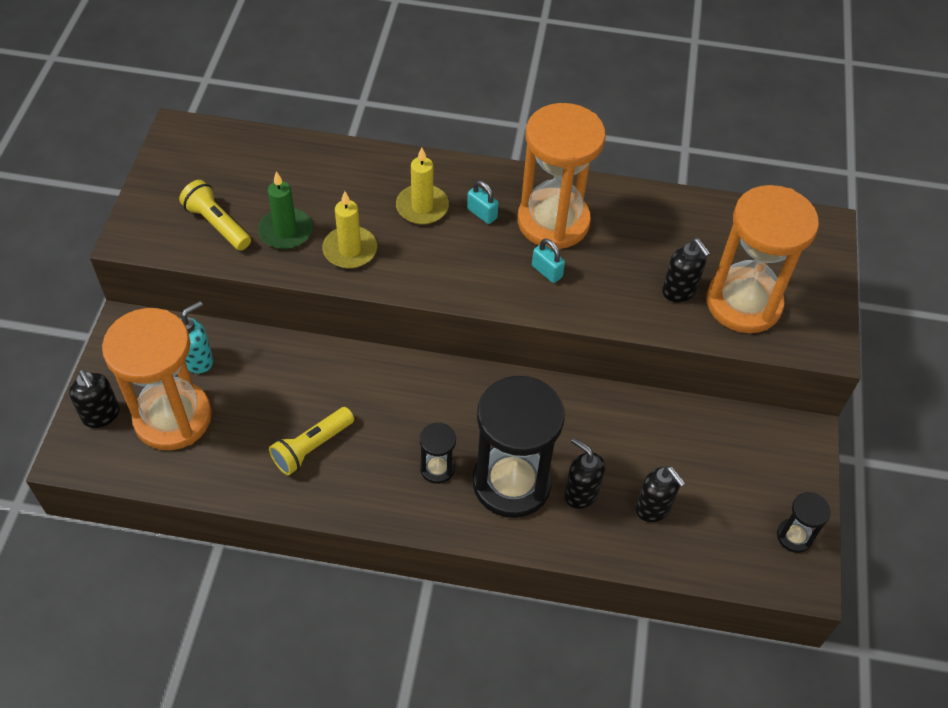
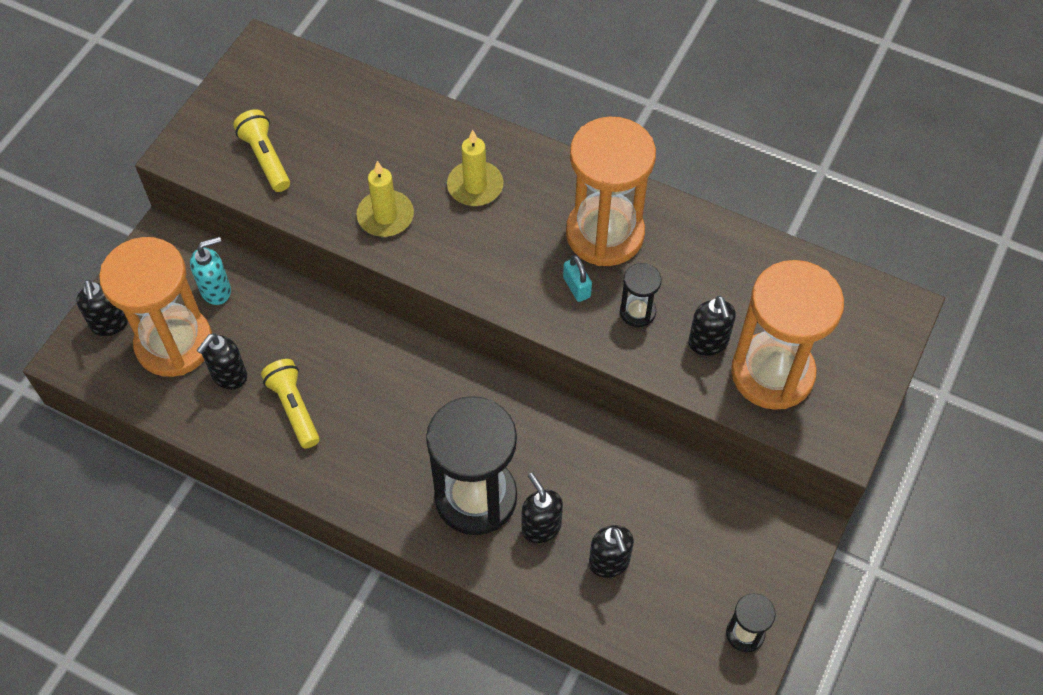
camera: 20 degrees right, 5 degrees up
(238, 434) = (229, 376): none -> black soap dispenser
(286, 231) = (329, 181): green candle -> none
(311, 447) = (294, 408): yellow flashlight -> yellow flashlight turned 90 degrees clockwise
(437, 468) = (408, 462): black hourglass -> black hourglass (637, 312)
(482, 213) = (534, 207): turquoise padlock -> none

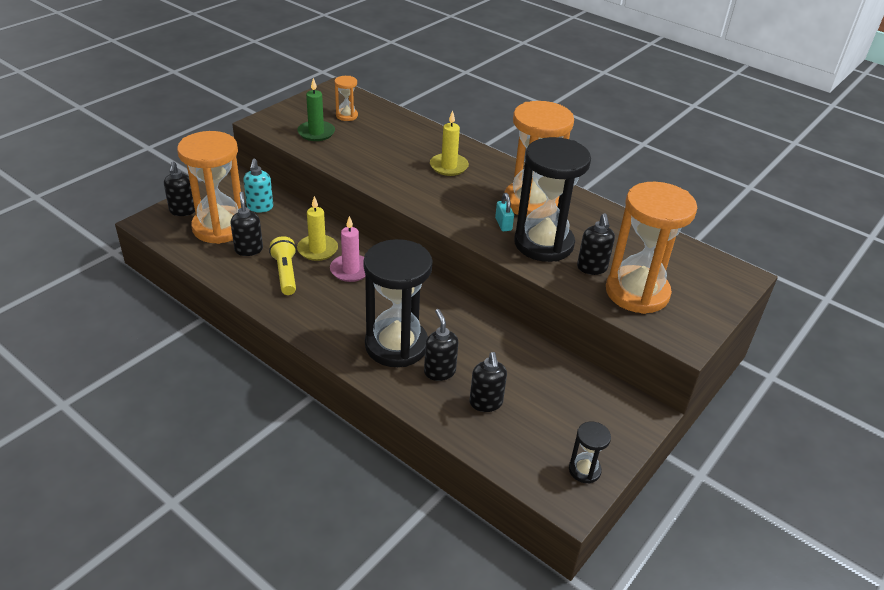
camera: 10 degrees right, 20 degrees down
(216, 290) = (260, 207): turquoise soap dispenser -> turquoise soap dispenser turned 105 degrees clockwise
(229, 376) = (249, 249): black soap dispenser -> black soap dispenser turned 120 degrees clockwise
(266, 158) = (316, 133): yellow flashlight -> green candle
(298, 108) = (346, 116): none -> orange hourglass
(379, 380) = (351, 270): none -> pink candle
(385, 216) = (383, 170): yellow candle -> yellow candle (317, 250)
(637, 312) = (543, 244): black hourglass -> black hourglass, size x2.24

